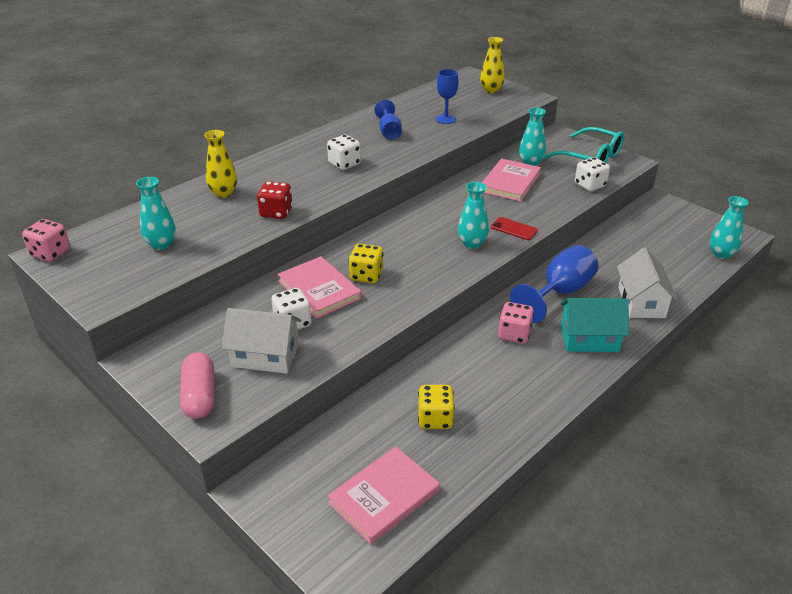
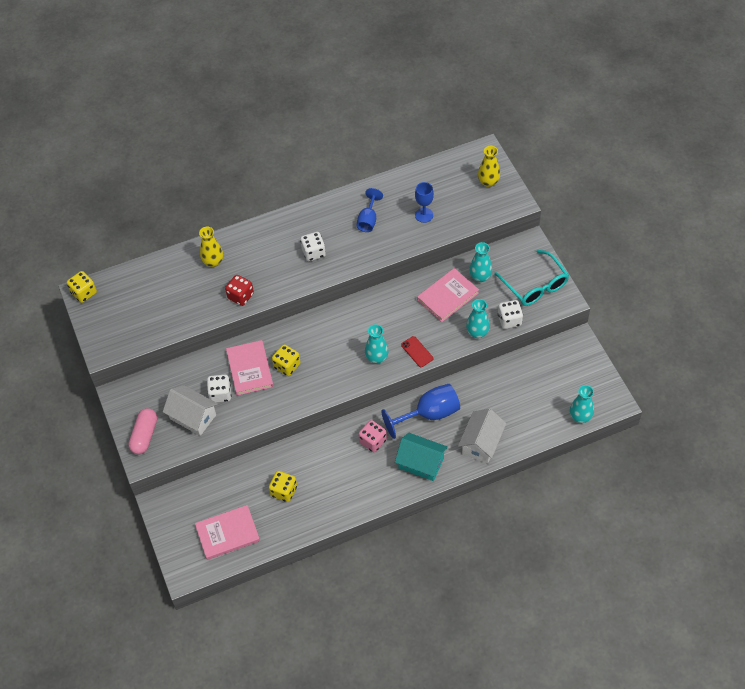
camera: 25 degrees right, 20 degrees up
(51, 253) = (84, 293): pink dice -> yellow dice
(161, 244) = (154, 306): turquoise vase -> turquoise vase (477, 332)

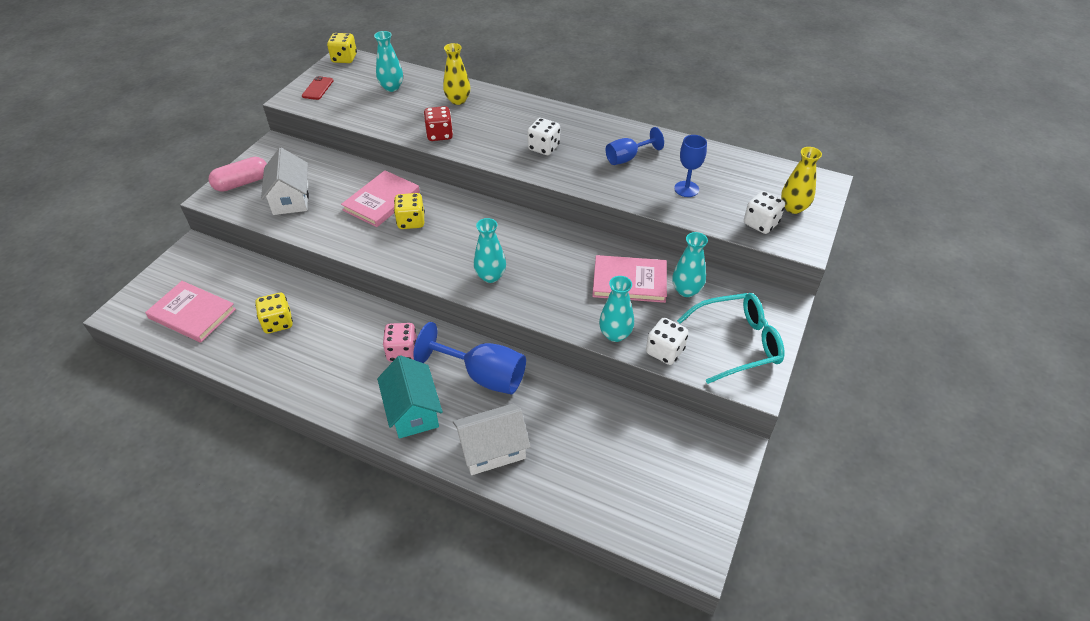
camera: 45 degrees right, 10 degrees down
(220, 394) = (333, 200): white dice -> white dice (760, 223)
(417, 352) = (533, 302): red phone -> red phone (318, 88)
(535, 285) = (738, 343): turquoise glasses -> turquoise glasses turned 120 degrees counterclockwise
(580, 417) = (633, 528): turquoise vase -> turquoise vase (391, 87)

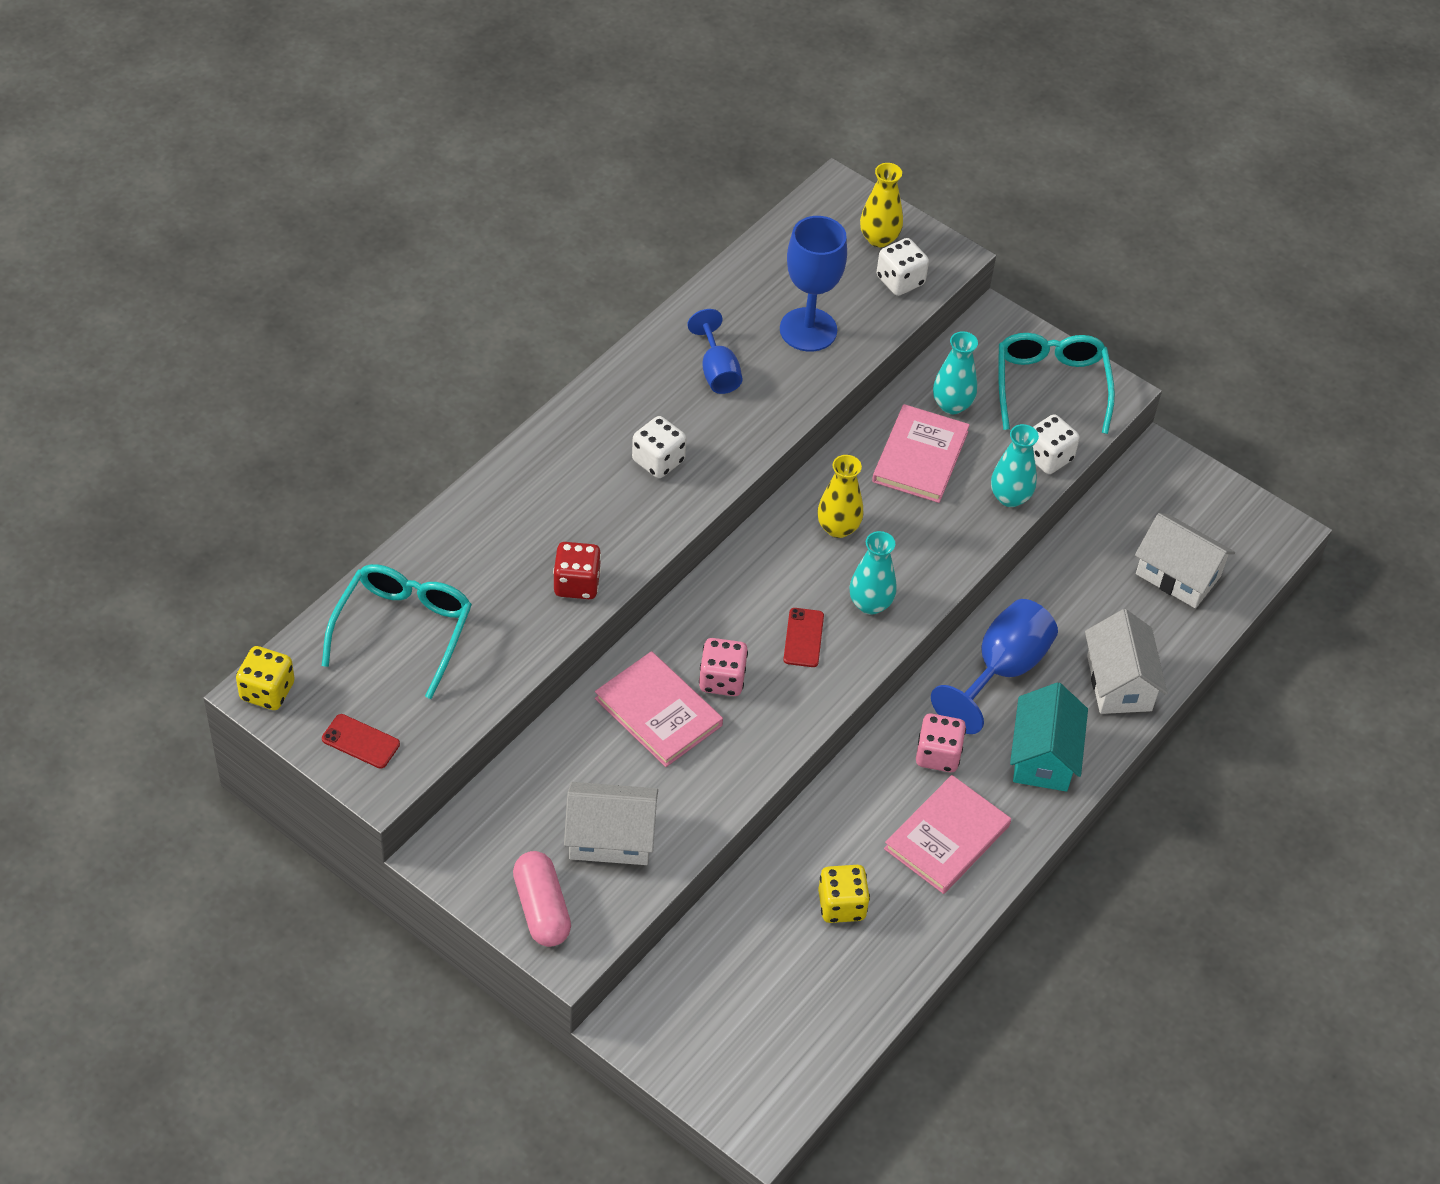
camera: 80 degrees left, 5 degrees up
(192, 313) = (791, 1022): pink book -> pink book (947, 837)
(391, 87) = (403, 630): turquoise vase -> turquoise glasses
(411, 221) = (722, 680): yellow dice -> pink dice
(413, 411) = (1043, 756): turquoise house -> turquoise house turned 75 degrees counterclockwise
(453, 250) = (803, 638): none -> red phone
(458, 100) = (483, 543): yellow vase -> yellow vase (838, 528)
(613, 476) = (1178, 575): none -> white house
(686, 189) = (808, 330): blue goblet -> blue goblet, size x1.62

